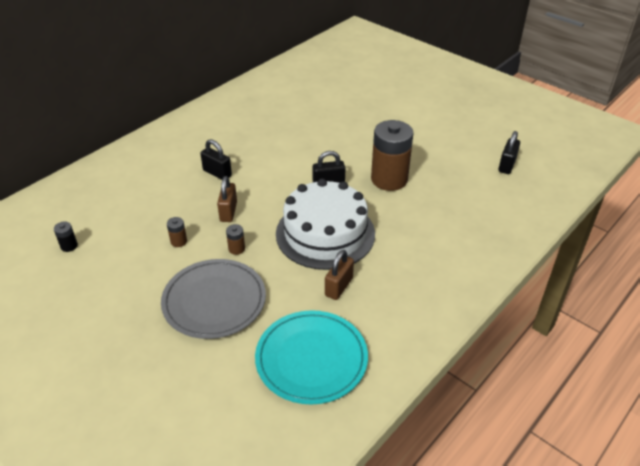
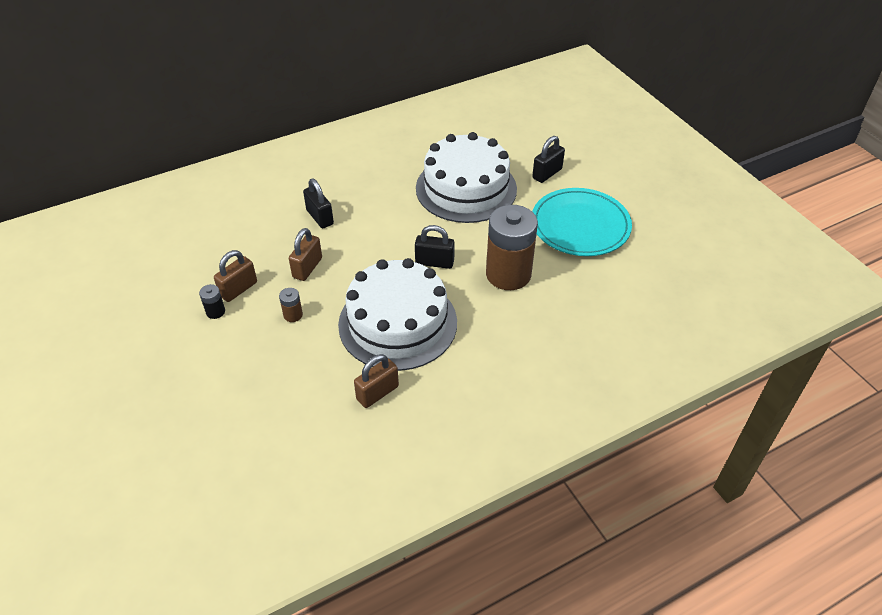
camera: 20 degrees right, 5 degrees up
(69, 246) = (130, 264): black battery -> black battery (215, 312)
(179, 241) = (238, 289): brown battery -> brown padlock
(214, 301) = (238, 370): grey plate -> none
(311, 359) = (302, 469): turquoise plate -> turquoise plate (580, 226)
(322, 128) = (466, 188): none -> white cake
(507, 165) = (665, 293): black padlock -> black padlock (547, 173)

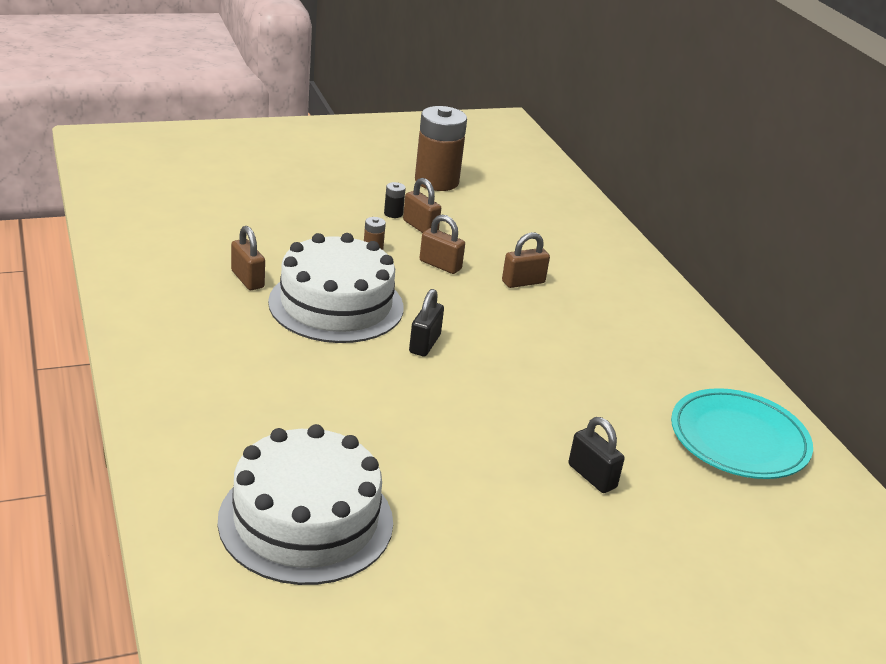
camera: 95 degrees right, 15 degrees down
(320, 217) = (523, 282): black padlock -> brown padlock
(466, 188) = (564, 394): white cake -> white cake (306, 520)
(508, 274) = (386, 393): brown battery -> brown battery (436, 181)
(580, 226) = (465, 478): turquoise plate -> turquoise plate (739, 439)

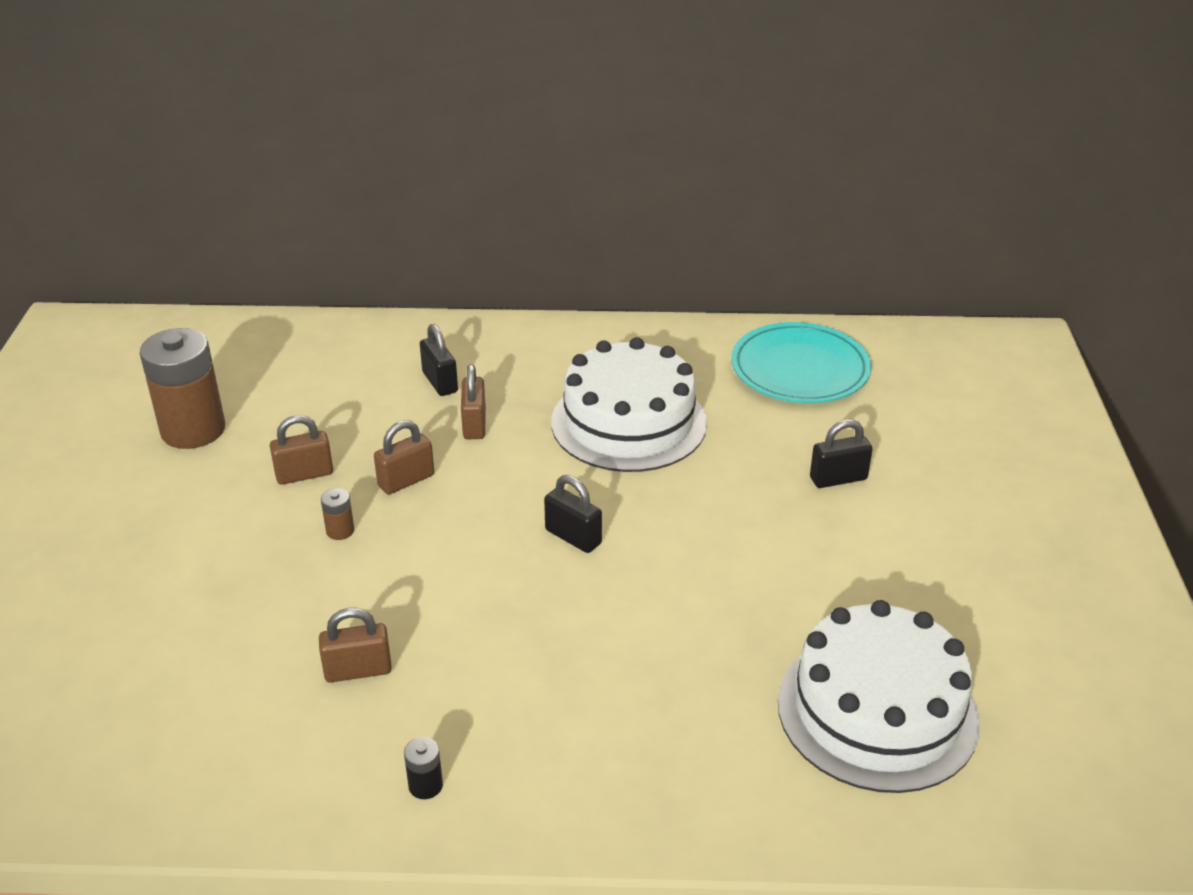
camera: 65 degrees left, 5 degrees up
(336, 304) = (458, 594): white cake -> white cake (629, 422)
(393, 213) = (256, 490): black battery -> black battery (425, 785)
(561, 260) = (440, 382): none -> black padlock

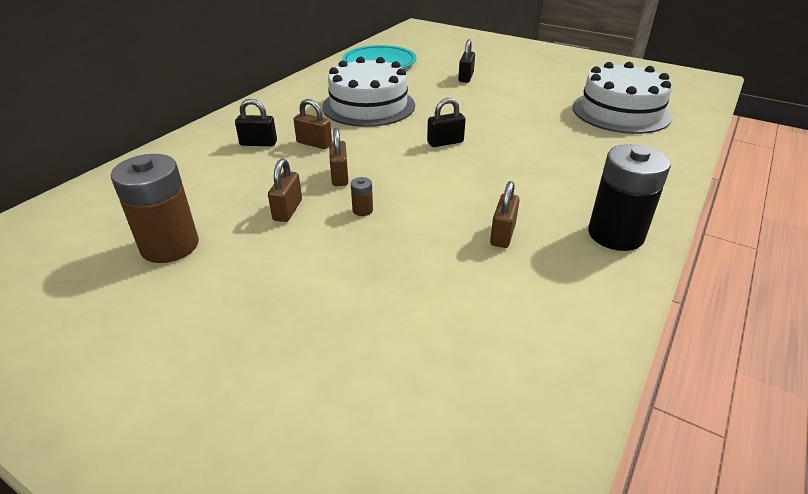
camera: 60 degrees left, 0 degrees up
(425, 785) = (615, 234): black battery -> black battery, size x2.49

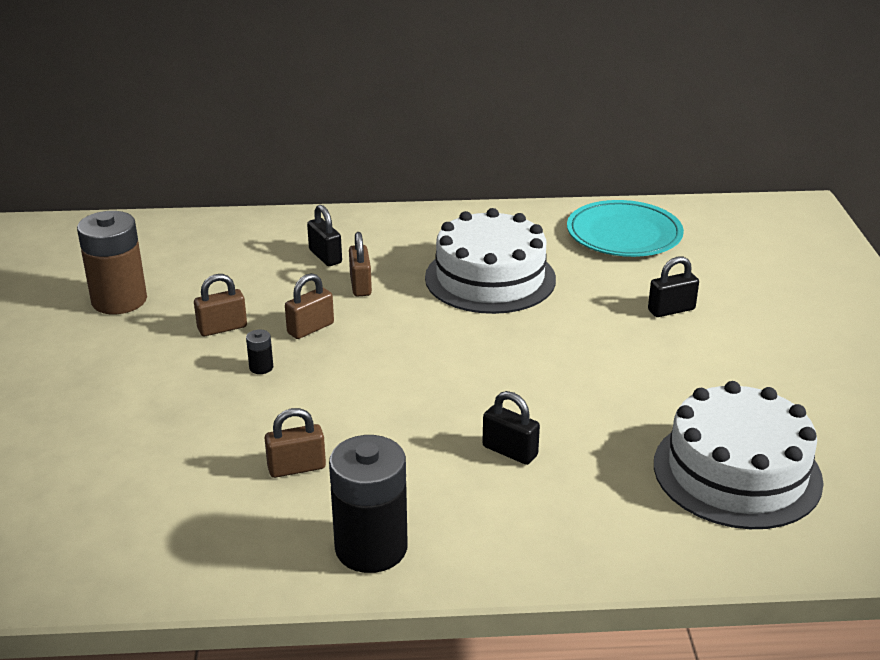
camera: 55 degrees right, 5 degrees down
(362, 210) = (261, 367): brown battery -> black battery
(445, 142) = (460, 362): black padlock -> black padlock (510, 451)

